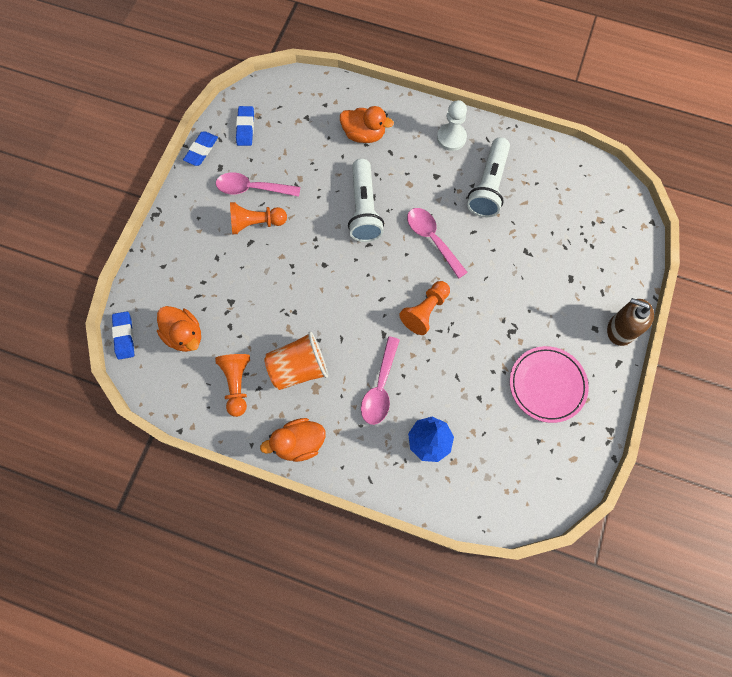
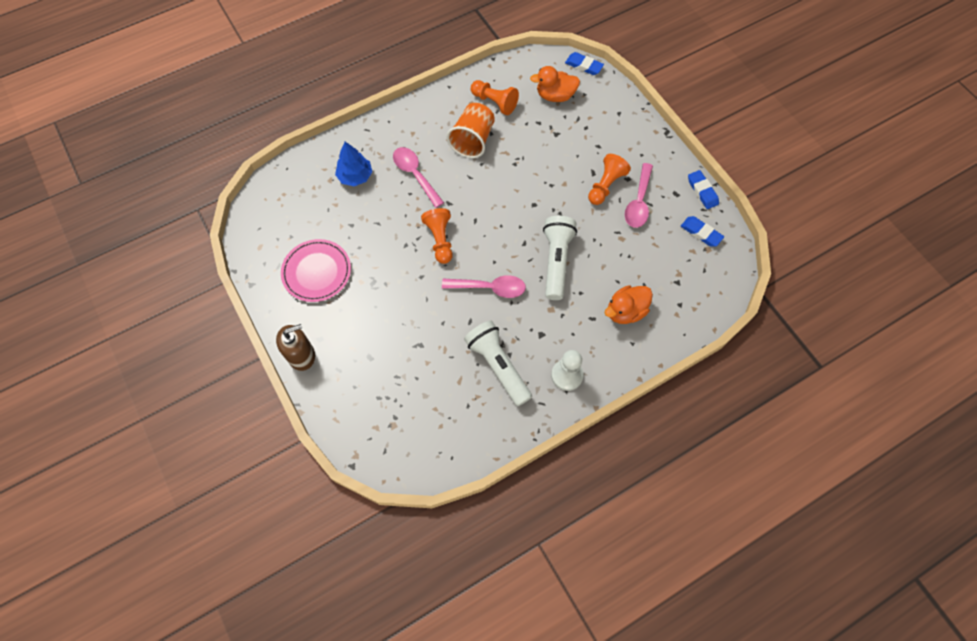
camera: 130 degrees right, 5 degrees down
(252, 188) = (638, 202): pink spoon -> pink spoon turned 150 degrees clockwise
(299, 443) = (425, 109): orange duck -> none
(364, 209) = (556, 261): white flashlight -> white flashlight turned 60 degrees clockwise

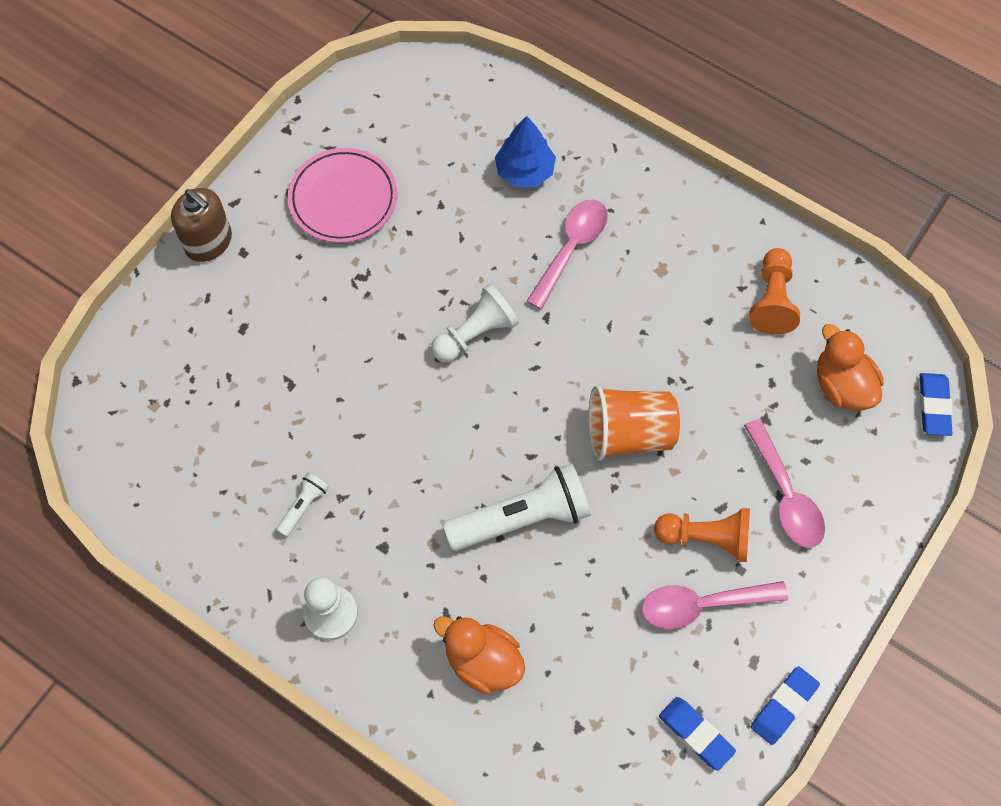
camera: 65 degrees right, 0 degrees up
(440, 240) = (475, 334): orange pawn -> white pawn
(472, 140) = (680, 300): orange cup -> orange cup (629, 434)
(489, 288) = (427, 439): pink spoon -> pink spoon (785, 495)
(498, 366) = (304, 506): white flashlight -> white flashlight, size x0.46
(701, 233) = (696, 734): blue eraser -> blue eraser turned 60 degrees counterclockwise

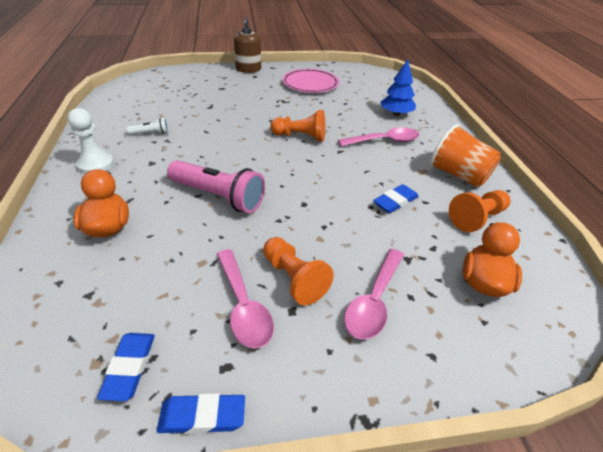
camera: 45 degrees right, 25 degrees down
(475, 334) = (300, 137): white pawn -> orange pawn
(522, 518) = (218, 197): white flashlight -> pink flashlight
(629, 434) = (318, 208): orange cup -> orange cup (458, 175)
(702, 605) = (243, 306): pink spoon -> pink spoon turned 150 degrees counterclockwise
(933, 406) = (555, 346): blue eraser -> blue eraser (395, 202)

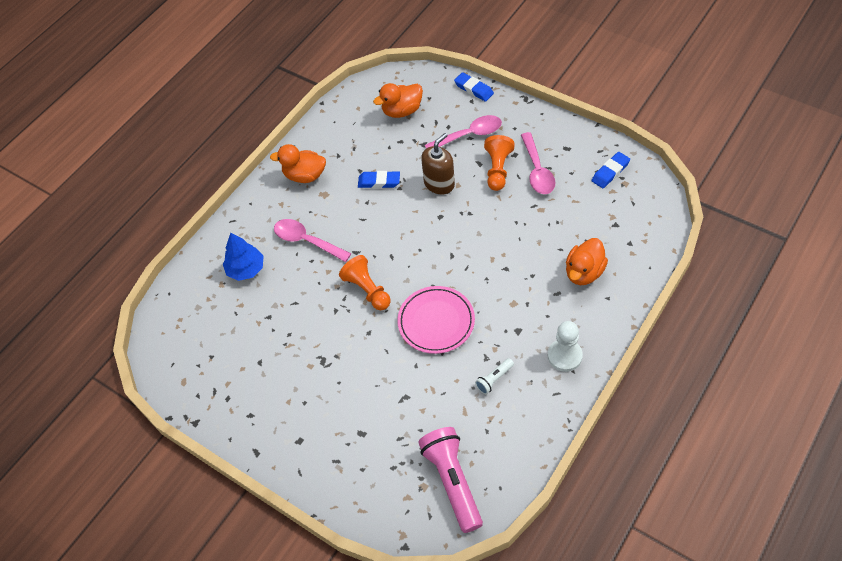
camera: 130 degrees left, 15 degrees up
(151, 133) = (494, 379): white flashlight -> white flashlight turned 75 degrees counterclockwise
(202, 416) = (589, 136): blue eraser -> blue eraser (473, 89)
(218, 197) = (492, 257): pink flashlight -> pink flashlight (453, 481)
(243, 306) = (537, 170): pink spoon -> pink spoon turned 150 degrees clockwise
(248, 69) = (289, 466): brown soap dispenser -> brown soap dispenser (439, 183)
(310, 84) = (259, 378): pink plate -> pink plate (436, 322)
(458, 175) = (305, 175): orange cup -> orange duck
(477, 218) = (347, 141): orange pawn -> none

